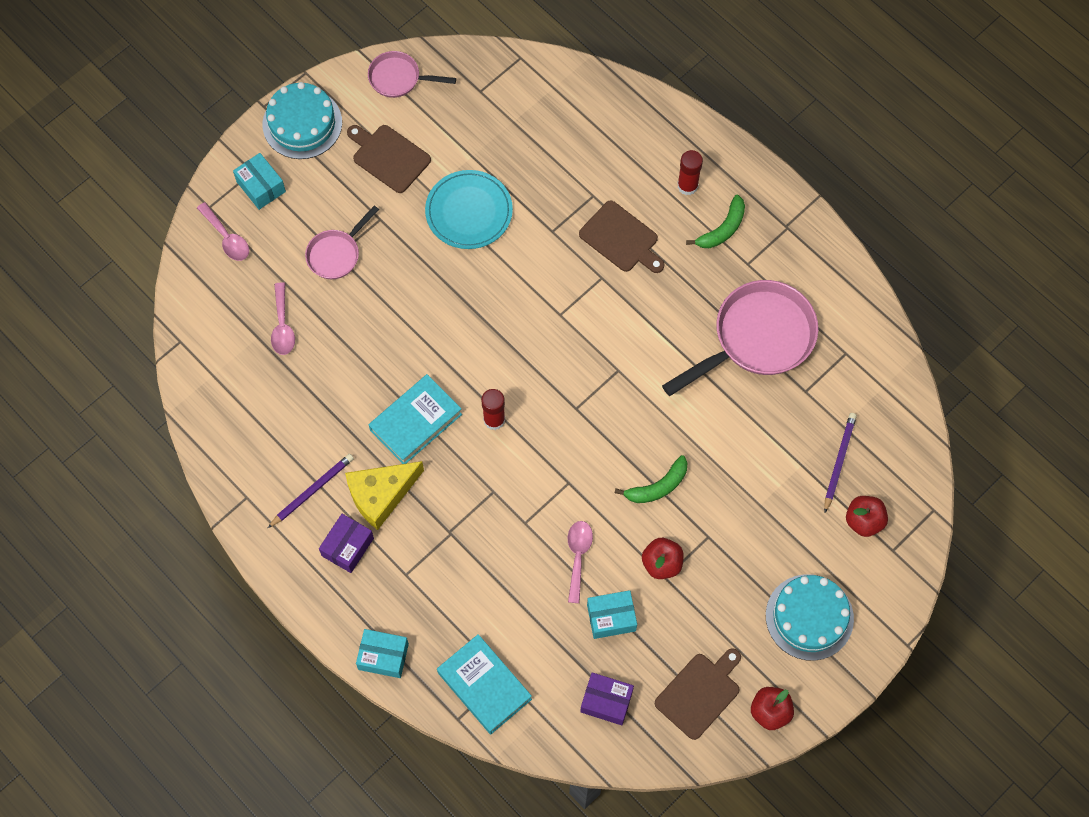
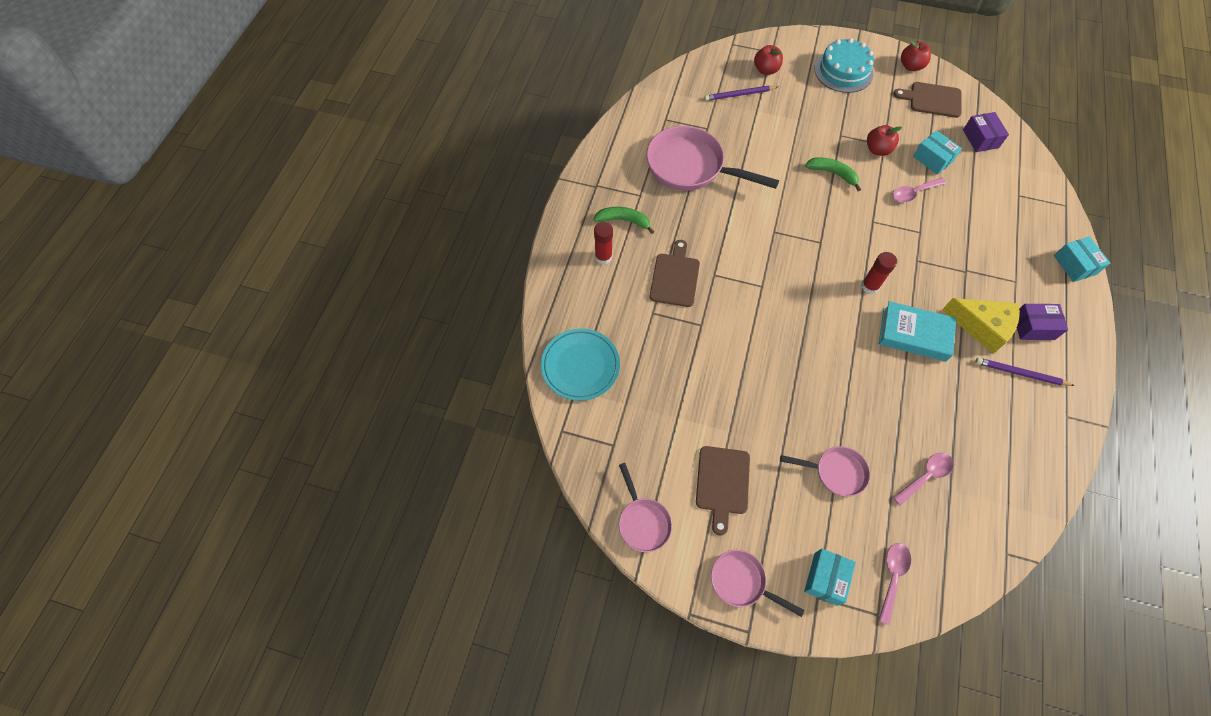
camera: 120 degrees left, 5 degrees down
(302, 123) = (741, 582): turquoise cake -> pink pan
(469, 211) = (727, 392): turquoise plate -> turquoise plate (580, 366)
(484, 686) = (1034, 202): turquoise book -> none

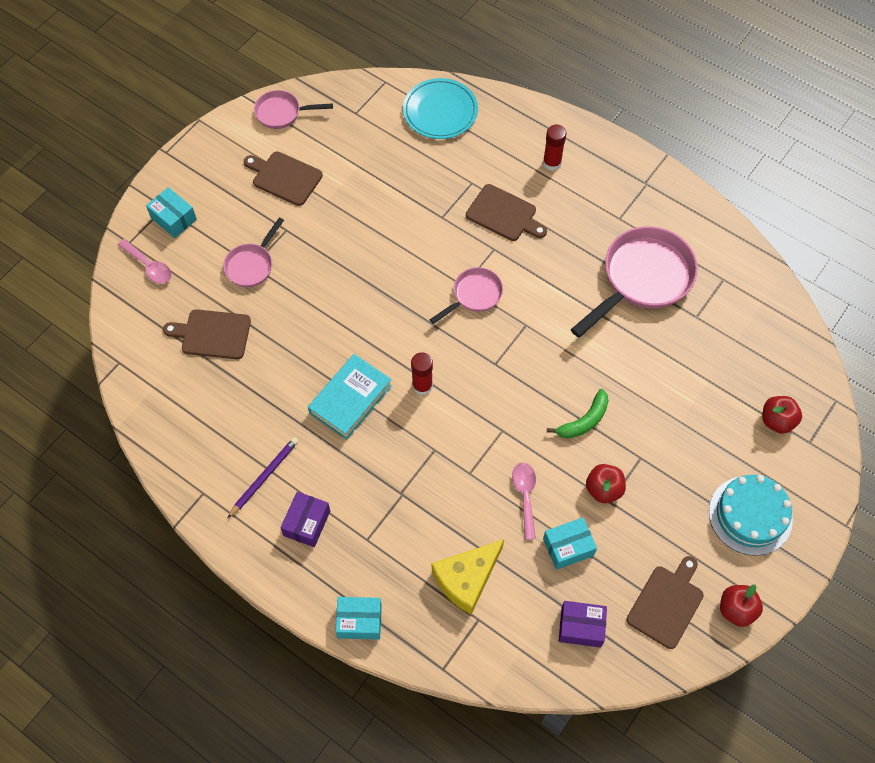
camera: 110 degrees right, 0 degrees up
(623, 220) = (590, 193): green banana -> none
(739, 94) = (741, 372): purple pencil -> none
(741, 582) = (202, 161): pink pan -> pink pan (474, 295)
(925, 476) = (212, 334): pink spoon -> brown cutting board
(982, 326) = (330, 470): yellow cheese -> yellow cheese (466, 579)

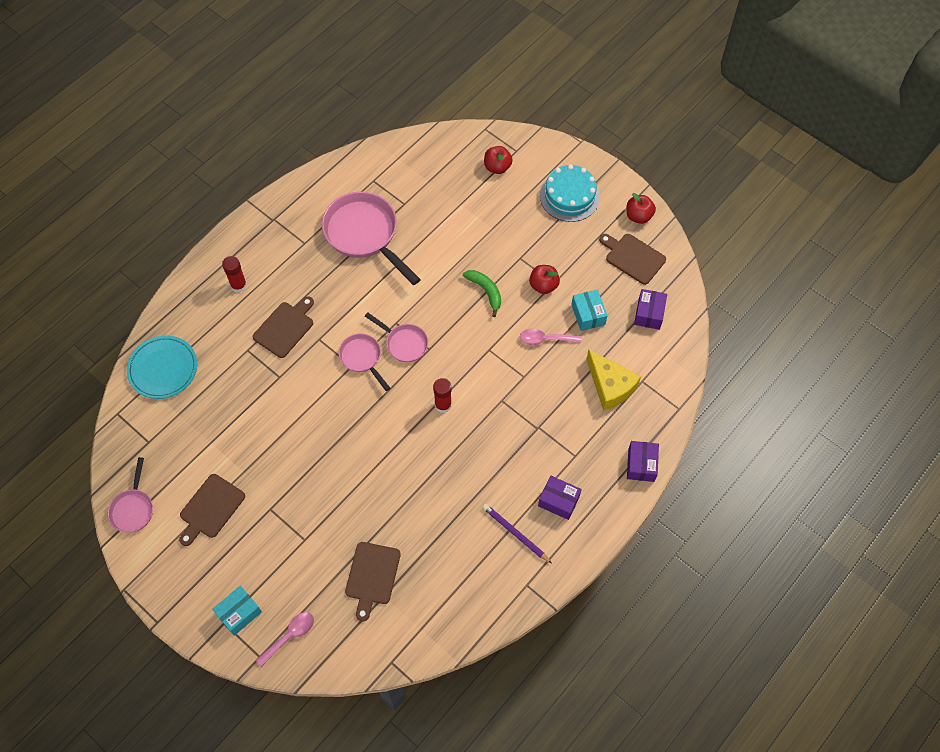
camera: 85 degrees left, 0 degrees up
(251, 265) = (303, 540): pink pan -> pink pan (404, 343)
(350, 399) = (449, 462): turquoise book -> none
(359, 621) = (641, 465): turquoise box -> purple box

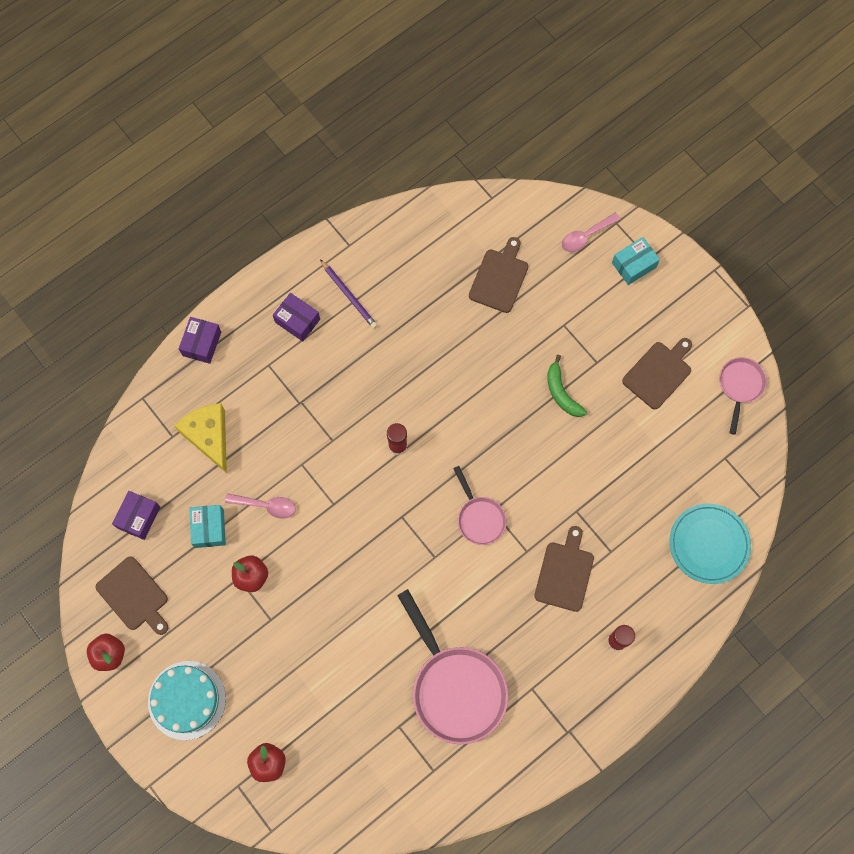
camera: 170 degrees left, 10 degrees up
(285, 328) = (565, 573): brown cutting board -> brown cutting board turned 150 degrees clockwise
(404, 343) = (429, 528): pink pan -> none
(485, 291) = (321, 580): green banana -> green banana (561, 393)

